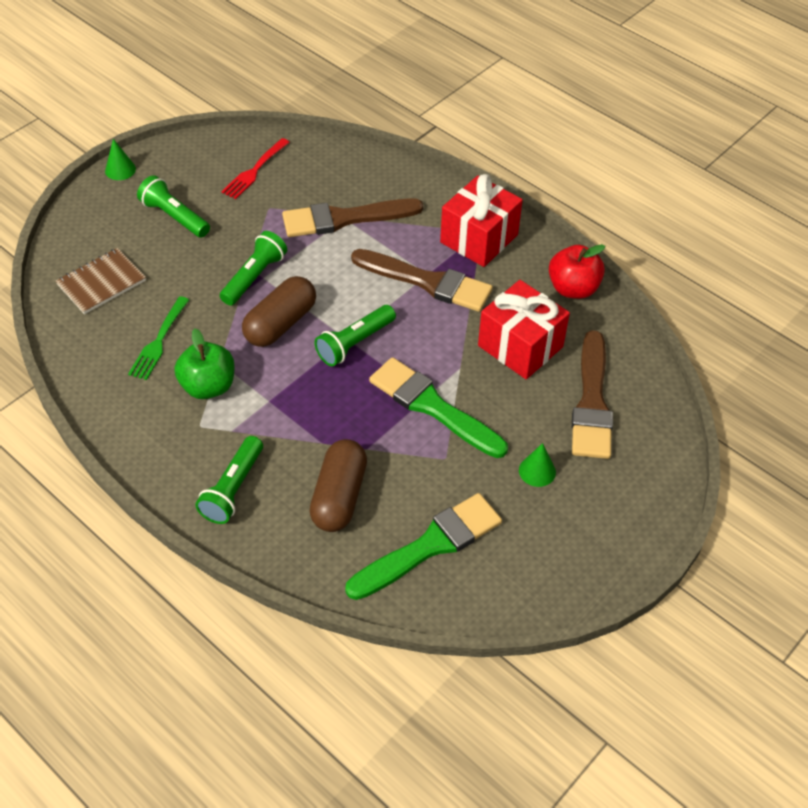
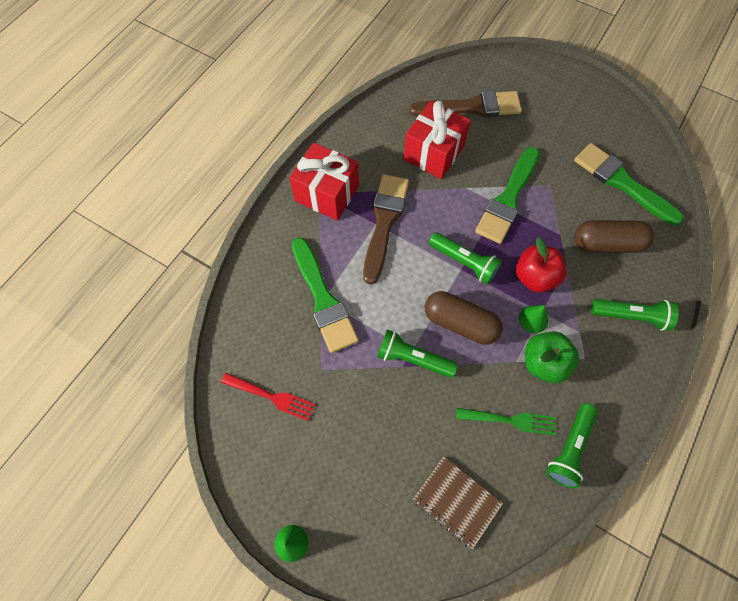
camera: 100 degrees left, 15 degrees up
(174, 217) = (352, 457): green flashlight -> green flashlight (569, 448)
(344, 218) = (323, 299): brown brush -> green brush
(537, 471) = (539, 131): green cone -> green cone (533, 319)
(573, 288) = (367, 127): red apple -> red apple (534, 277)

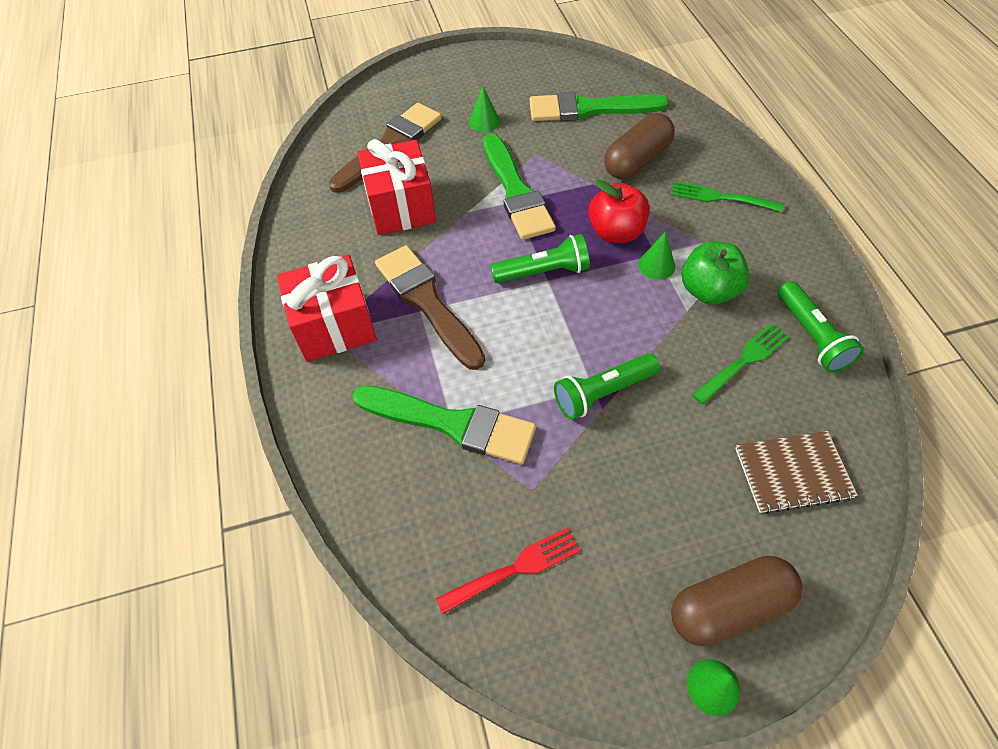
camera: 45 degrees left, 10 degrees down
(460, 323) = (604, 324): brown capsule -> brown capsule (729, 607)
(544, 136) = (484, 121): none -> green cone
(631, 316) = (721, 197): green flashlight -> green fork

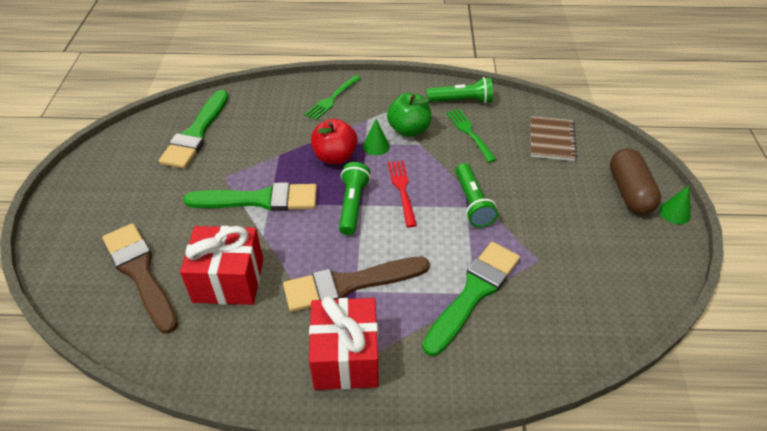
camera: 75 degrees left, 10 degrees down
(484, 121) = (161, 199): green cone -> none
(514, 570) = (596, 284): red fork -> red fork (402, 190)
(636, 160) = (271, 126): brown capsule -> none

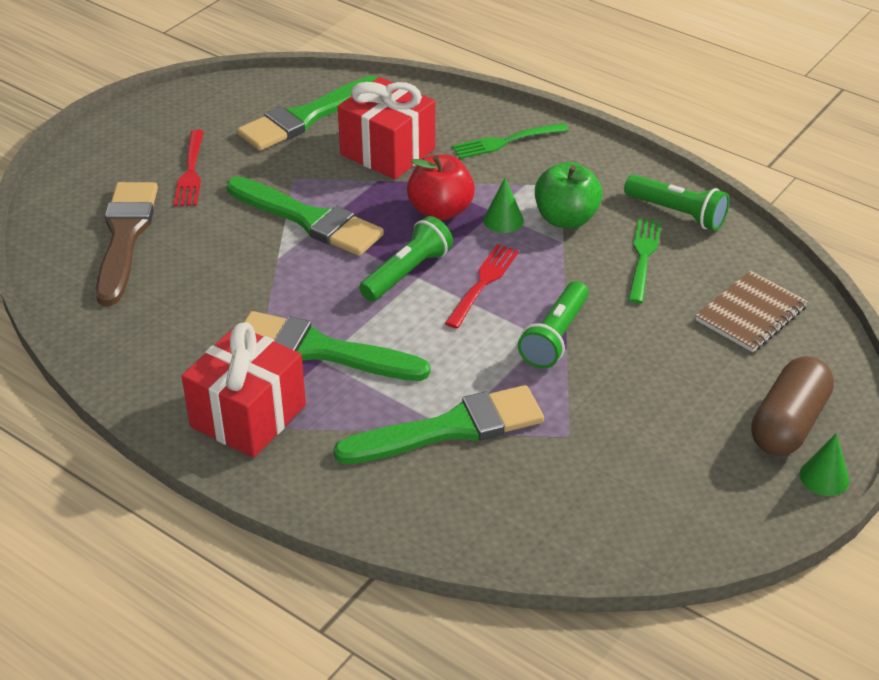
camera: 35 degrees right, 5 degrees down
(148, 204) = (190, 171): none -> red fork
(228, 280) = (202, 285): red gift -> red gift (387, 152)
(349, 284) = (321, 350): brown brush -> green brush

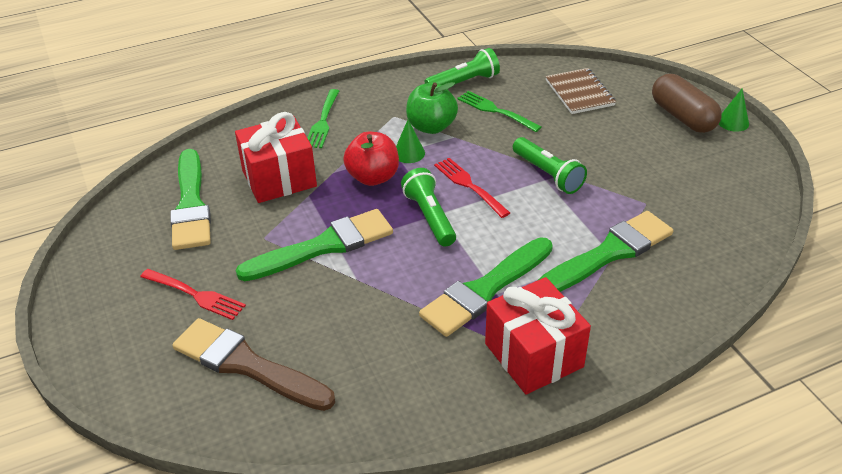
camera: 60 degrees left, 0 degrees up
(450, 428) = (609, 253): green brush -> green brush turned 45 degrees clockwise

